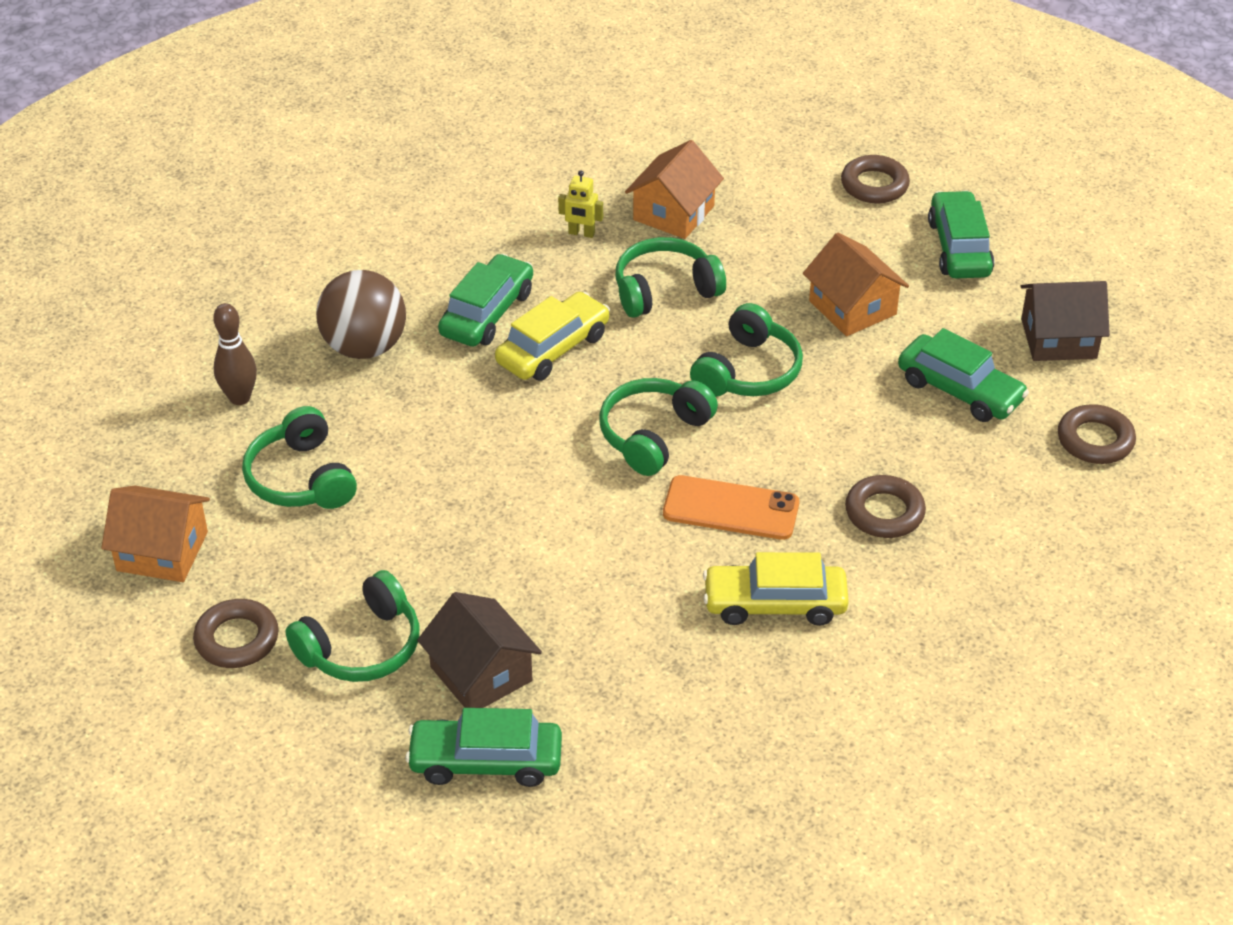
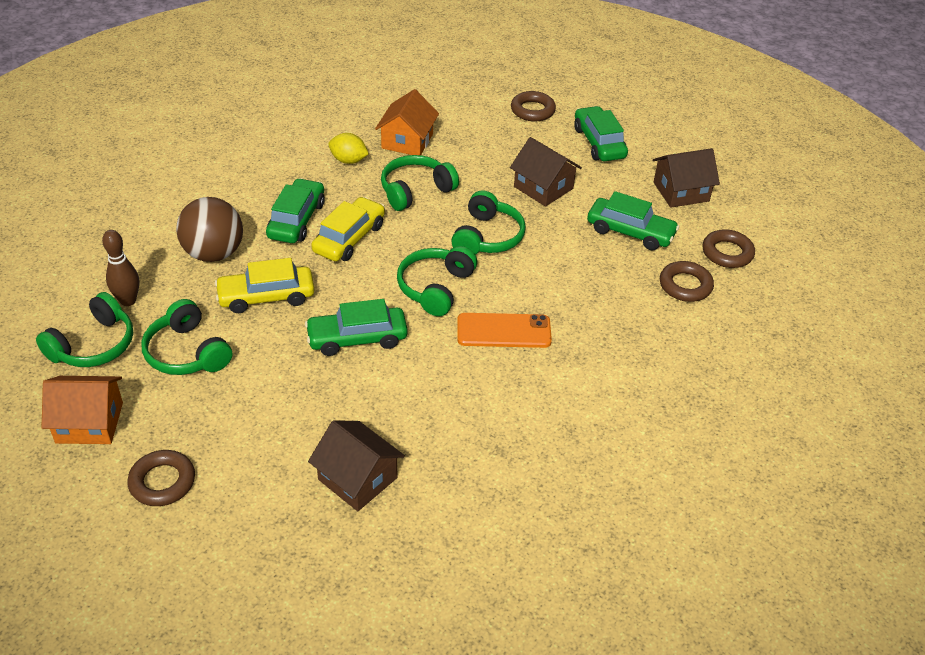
camera: 15 degrees left, 0 degrees up
(362, 646) = (261, 472): green headphones -> green headphones (94, 345)
(486, 761) = (378, 546): green car -> green car (357, 338)
(581, 233) = (348, 160): yellow robot -> yellow lemon
(774, 604) = (554, 393): yellow car -> yellow car (266, 297)
(852, 308) = (543, 187): orange house -> brown house
(884, 512) = (608, 319): brown ring -> brown ring (685, 285)

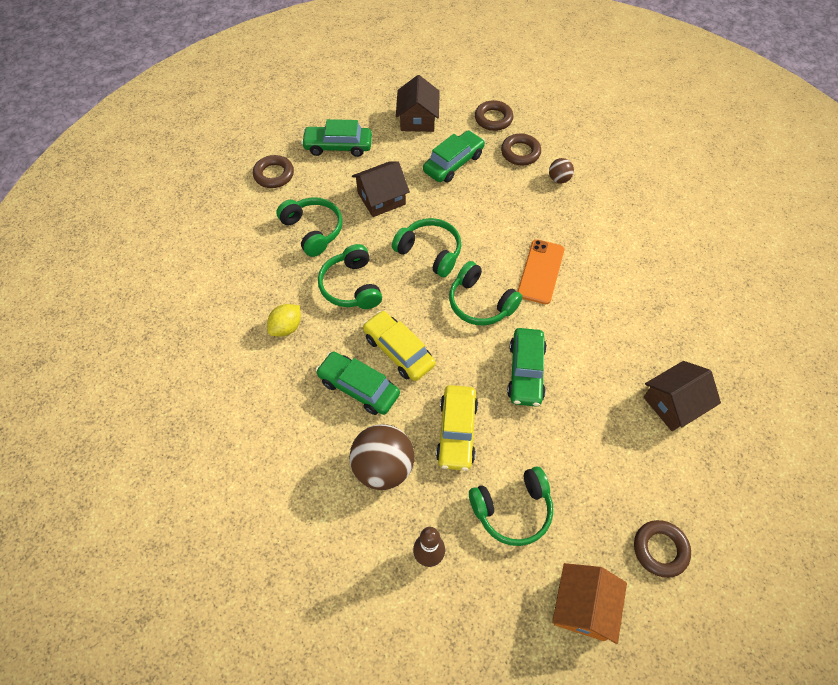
camera: 70 degrees left, 15 degrees up
(94, 345) = (483, 595): green headphones -> green headphones (313, 230)
(407, 141) = (277, 275): orange house -> none
(662, 327) = (559, 179): none -> brown ball

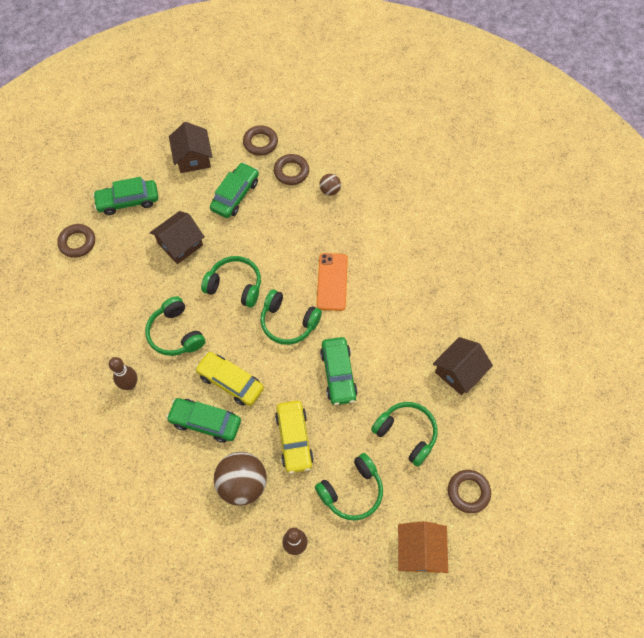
camera: 15 degrees left, 5 degrees up
(286, 327) = (130, 384): yellow lemon -> brown bowling pin
(313, 230) = (128, 289): green headphones -> green headphones (406, 434)

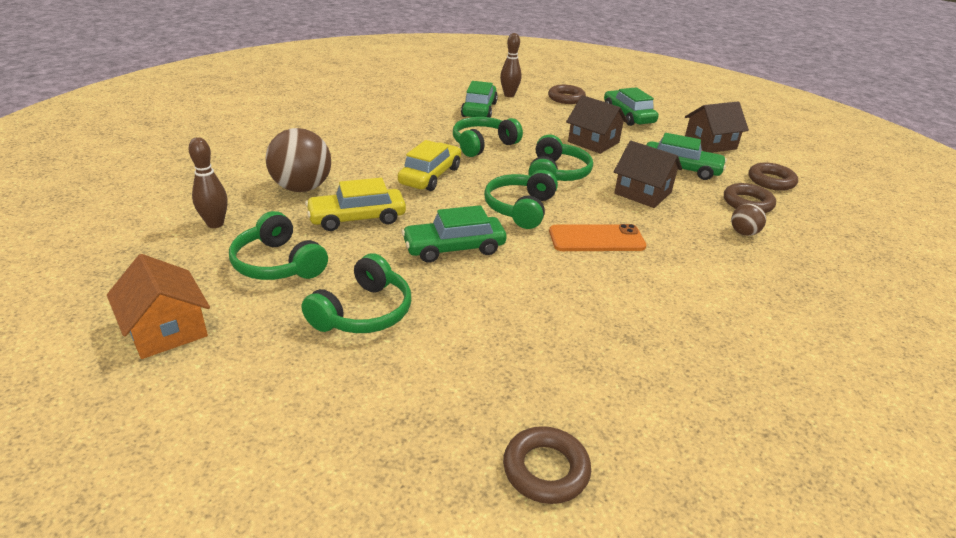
camera: 80 degrees right, 30 degrees down
(130, 384) = (419, 127): brown bowling pin -> brown bowling pin (509, 95)
(205, 422) = (379, 164): green car -> green car (479, 110)
(420, 551) = (166, 329): orange house -> orange house turned 60 degrees clockwise
(459, 372) = (482, 372): brown house -> brown house (643, 193)
(468, 492) = (252, 386): brown ring -> brown ring (545, 469)

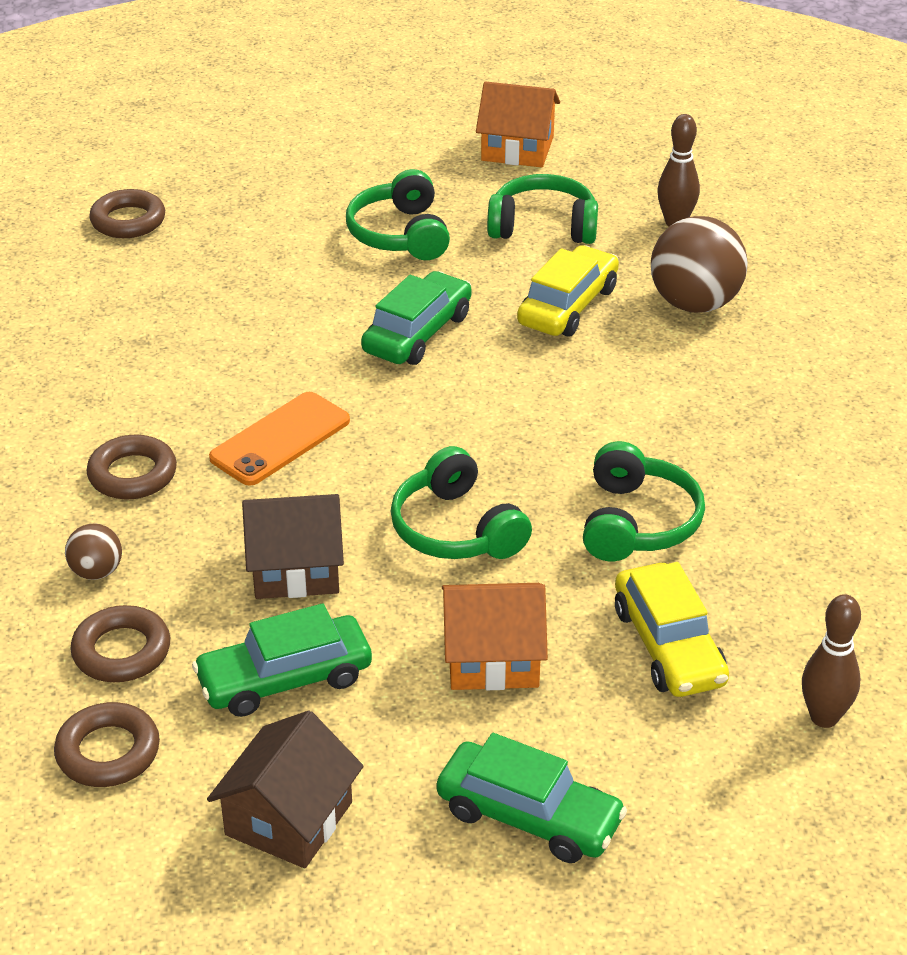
camera: 140 degrees right, 5 degrees up
(430, 176) = (601, 412): yellow car -> yellow car (668, 646)
(479, 110) = (788, 618): green car -> none
(520, 209) = (421, 430): green headphones -> none
(566, 98) = (718, 797): brown ring -> brown ring (132, 474)
(593, 142) = (492, 658): brown house -> orange house

